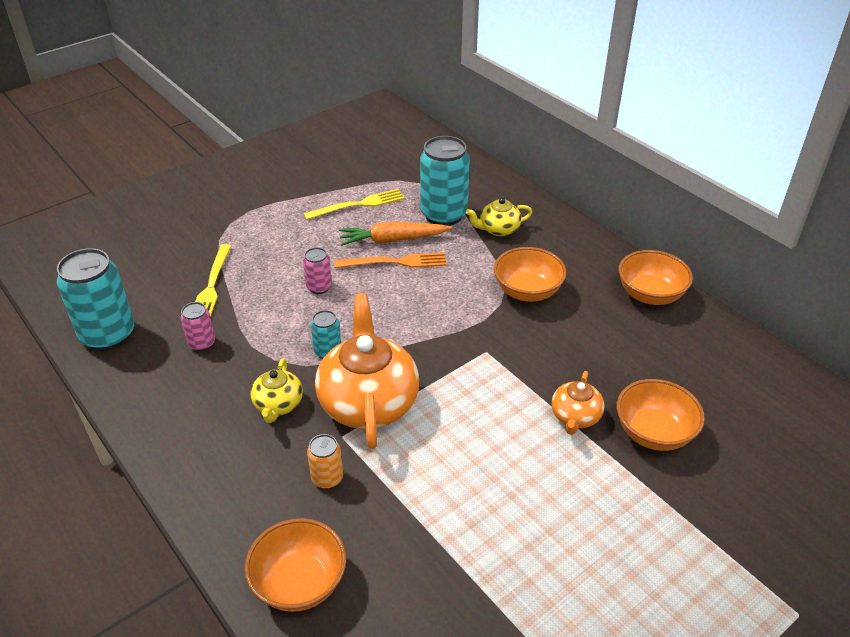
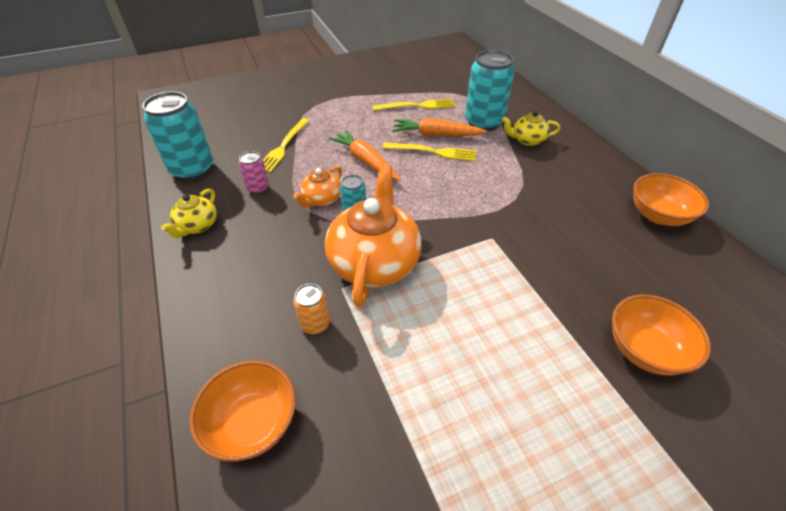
camera: 15 degrees right, 5 degrees up
(278, 405) = (298, 249): yellow teapot -> yellow teapot (197, 226)
(319, 287) = (365, 161): pink can -> orange carrot
(395, 262) = (433, 152): orange fork -> yellow fork
(527, 291) = (541, 193): orange bowl -> none
(575, 417) = (565, 316): orange teapot -> orange teapot (322, 199)

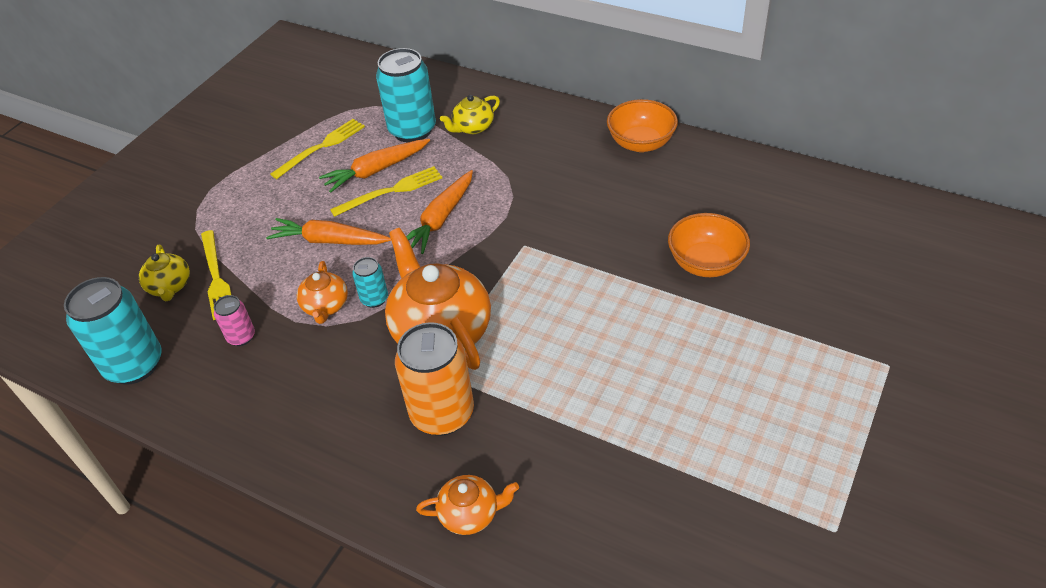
camera: 35 degrees left, 0 degrees up
(197, 226) = (219, 413): yellow teapot -> yellow teapot (170, 286)
(253, 423) = (470, 514): orange bowl -> orange teapot
(315, 324) = (442, 413): orange can -> orange can, size x2.03
(448, 186) = (441, 219): none -> orange carrot

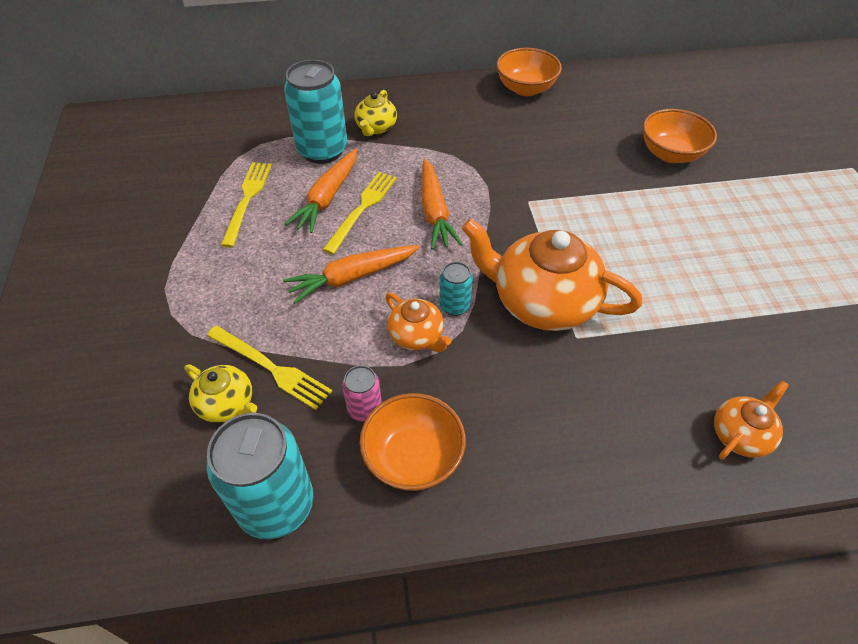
camera: 40 degrees left, 5 degrees up
(236, 385) = (413, 457): none -> orange bowl
(442, 413) = (624, 368): orange can -> none

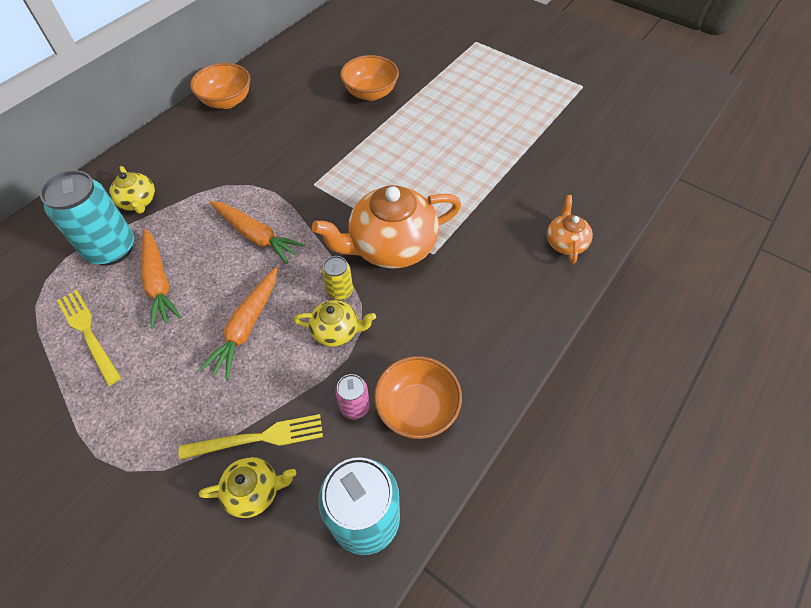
camera: 45 degrees left, 5 degrees up
(362, 209) = (198, 272): yellow fork -> none
(417, 336) = (336, 331): orange teapot -> yellow teapot
(454, 306) = (340, 291): turquoise can -> yellow can

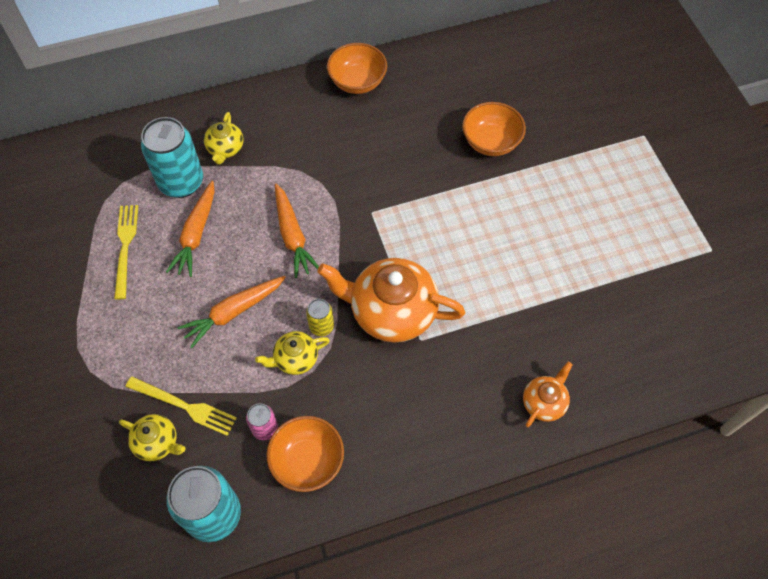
camera: 35 degrees right, 5 degrees up
(336, 331) = (295, 359): yellow teapot -> yellow teapot turned 120 degrees clockwise

